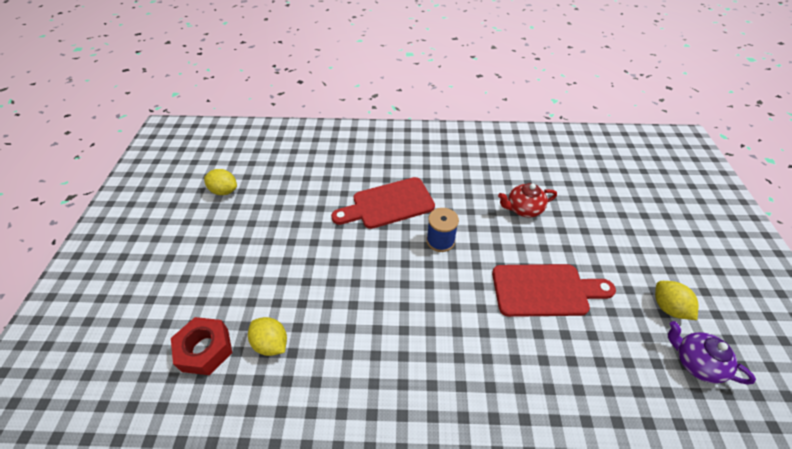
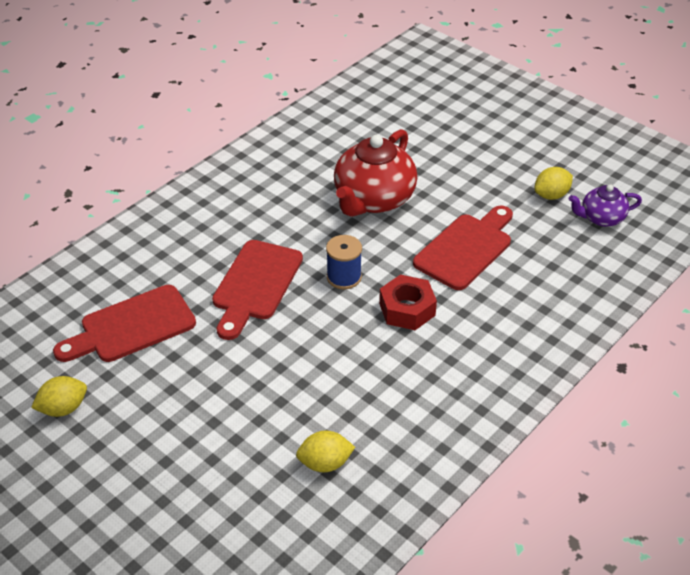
camera: 50 degrees left, 5 degrees down
(205, 349) = (279, 518): red nut -> red nut (407, 309)
(305, 177) = (131, 326): none -> red cutting board
(523, 209) = (373, 199): red teapot -> red teapot, size x1.84
(668, 307) = (551, 195): yellow lemon -> yellow lemon turned 45 degrees counterclockwise

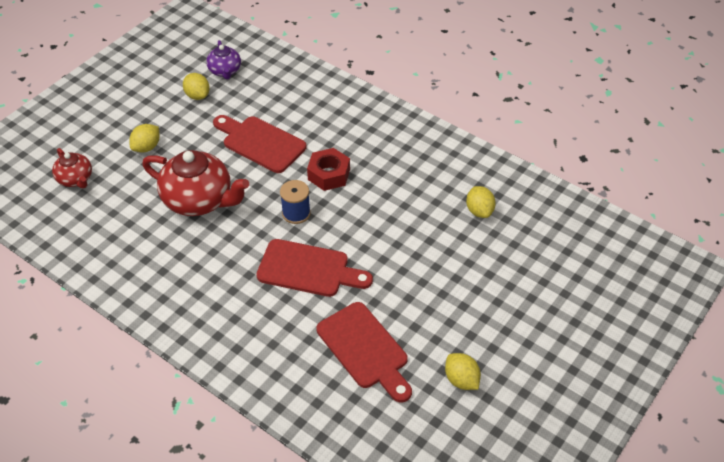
camera: 95 degrees left, 5 degrees up
(412, 113) = (75, 179): none -> red teapot
(459, 158) = (147, 147): none -> yellow lemon

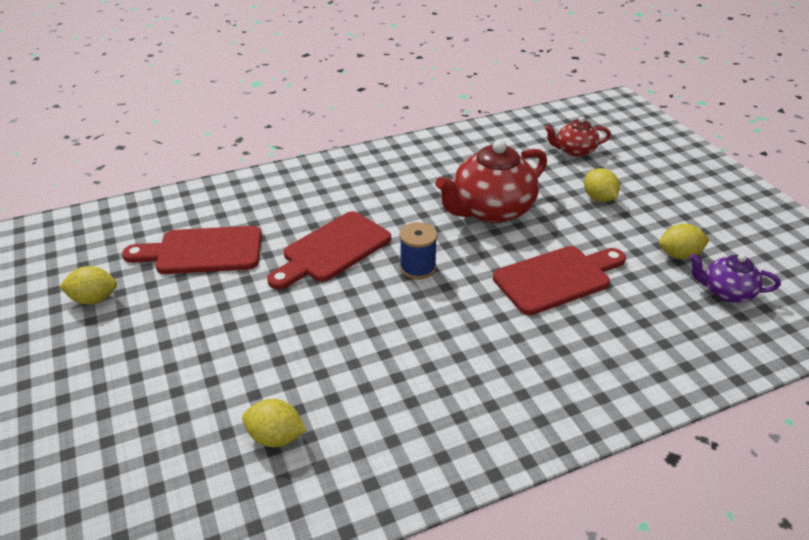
camera: 120 degrees right, 10 degrees down
(329, 174) = (460, 315): red nut -> none

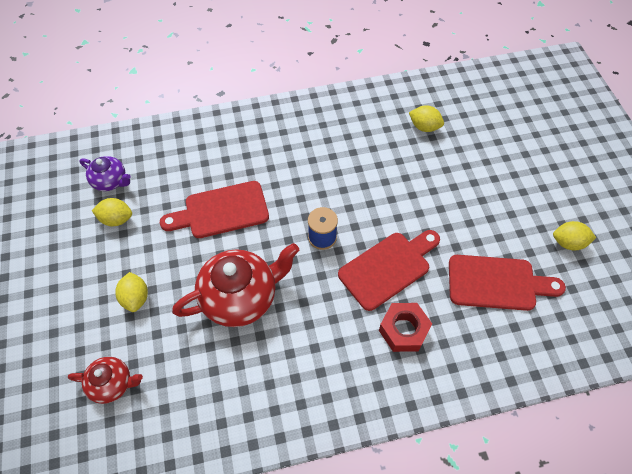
camera: 170 degrees left, 20 degrees up
(314, 206) = (403, 330): none -> red nut

